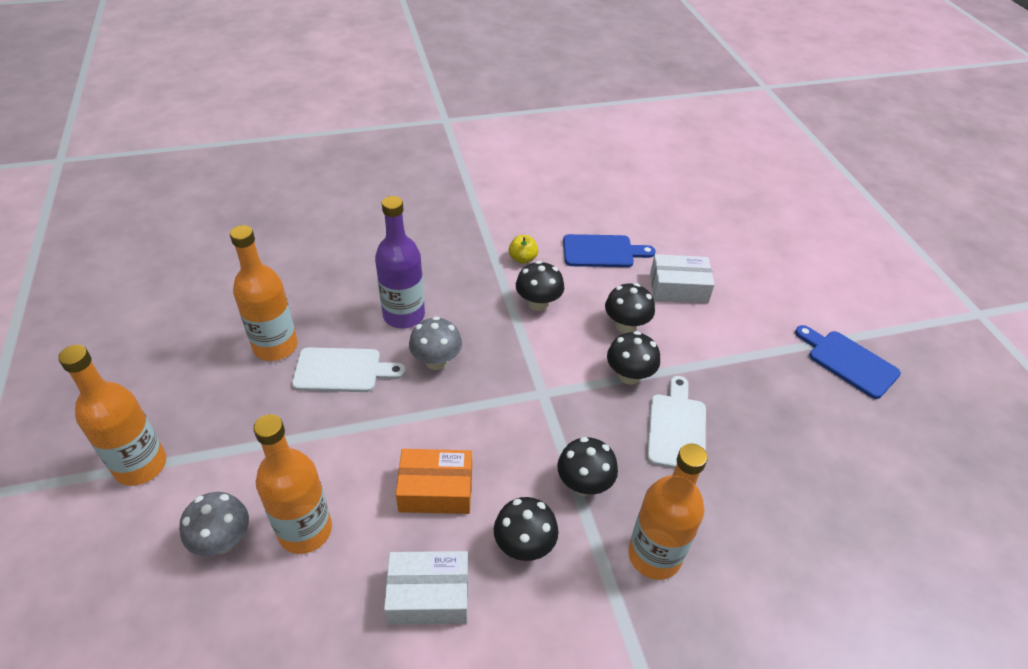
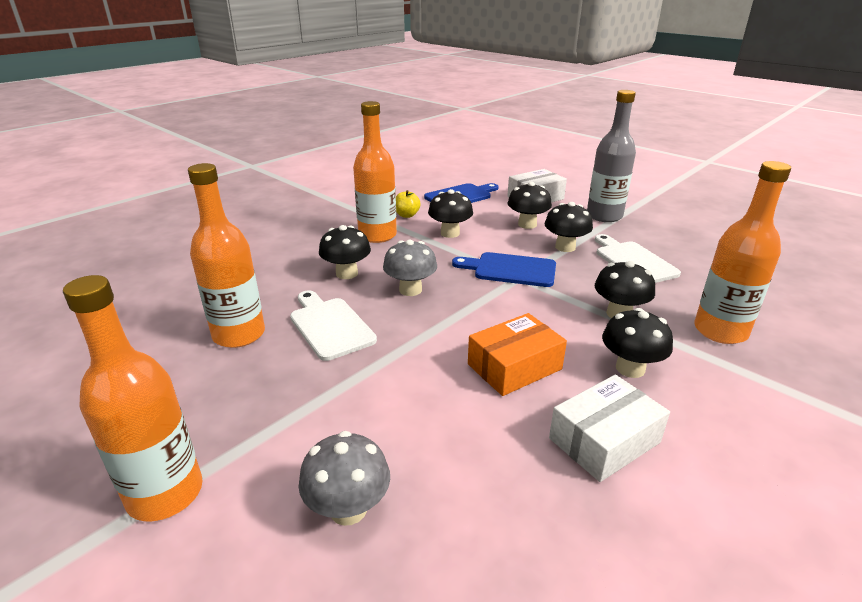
camera: 30 degrees left, 15 degrees down
(305, 530) = (430, 453): orange bottle -> orange bottle (377, 235)
(342, 370) = (330, 326): white cutting board -> white cutting board turned 90 degrees counterclockwise
(404, 315) = (347, 273): purple bottle -> black mushroom
(723, 350) = (604, 216): none -> grey bottle
(848, 362) = (678, 198): blue cutting board -> blue cutting board (510, 270)

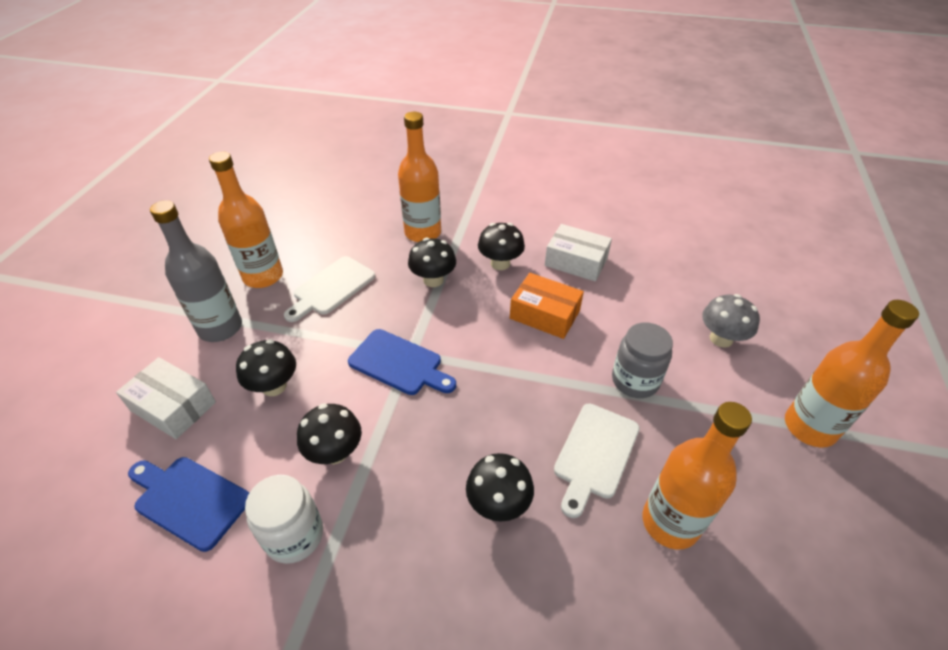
camera: 120 degrees left, 15 degrees up
(370, 387) = (635, 380): none -> grey jar
(377, 235) = (381, 533): orange bottle -> orange bottle (263, 276)
(407, 215) = (294, 535): yellow apple -> white jar
(410, 290) = (490, 424): grey mushroom -> none
(510, 270) = (399, 364): blue cutting board -> blue cutting board turned 45 degrees counterclockwise
(565, 247) = (324, 338): black mushroom -> none

